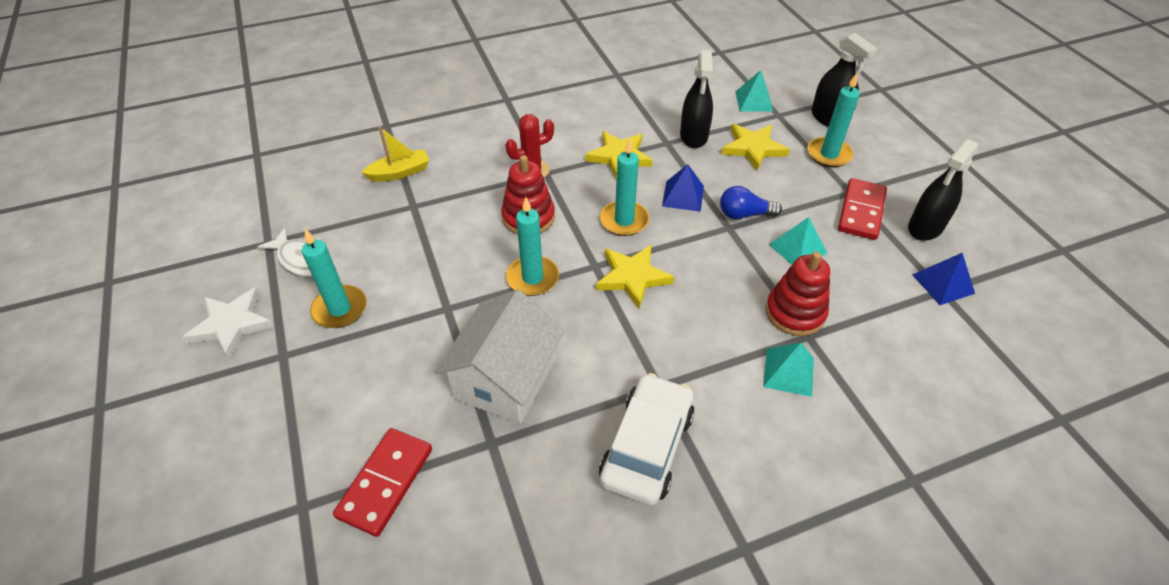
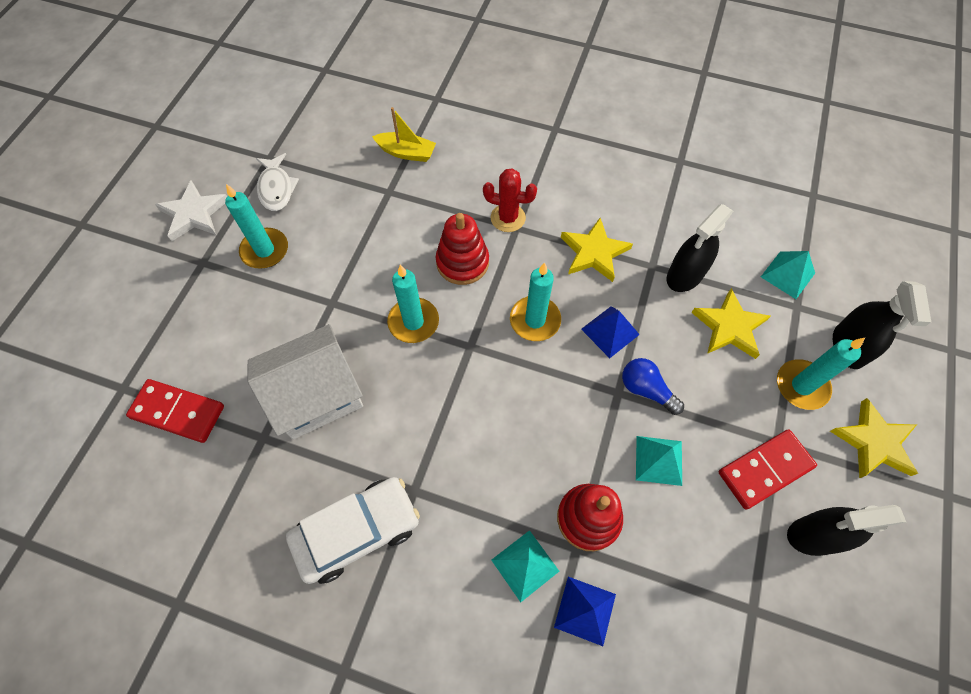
camera: 40 degrees right, 15 degrees up
(385, 482) = (178, 412): red domino -> red domino turned 45 degrees clockwise
(632, 277) = (489, 379): yellow star -> yellow star (874, 442)
(943, 284) = (762, 604): blue pyramid -> blue pyramid (585, 610)

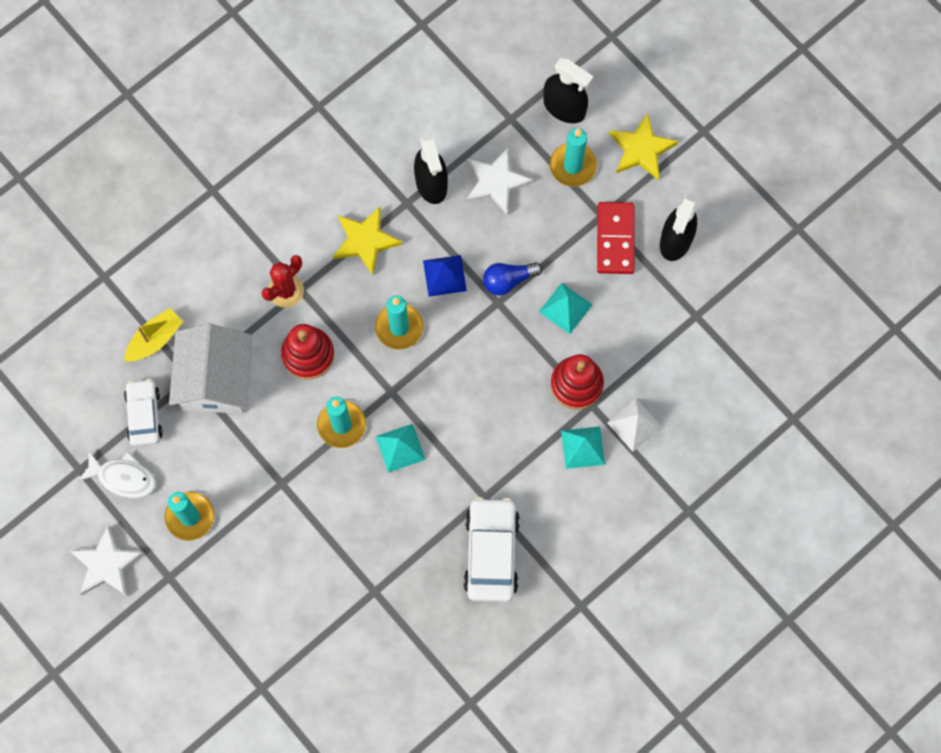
camera: 60 degrees left, 10 degrees up
(178, 412) = (311, 650): red domino -> none
(316, 394) = (361, 533): white house -> white house (216, 379)
(338, 176) = (144, 415): none -> white car
(585, 610) = (634, 424): blue pyramid -> white pyramid
(729, 327) = (496, 182): yellow star -> white star
(788, 275) = (480, 104): turquoise pyramid -> turquoise pyramid (400, 447)

